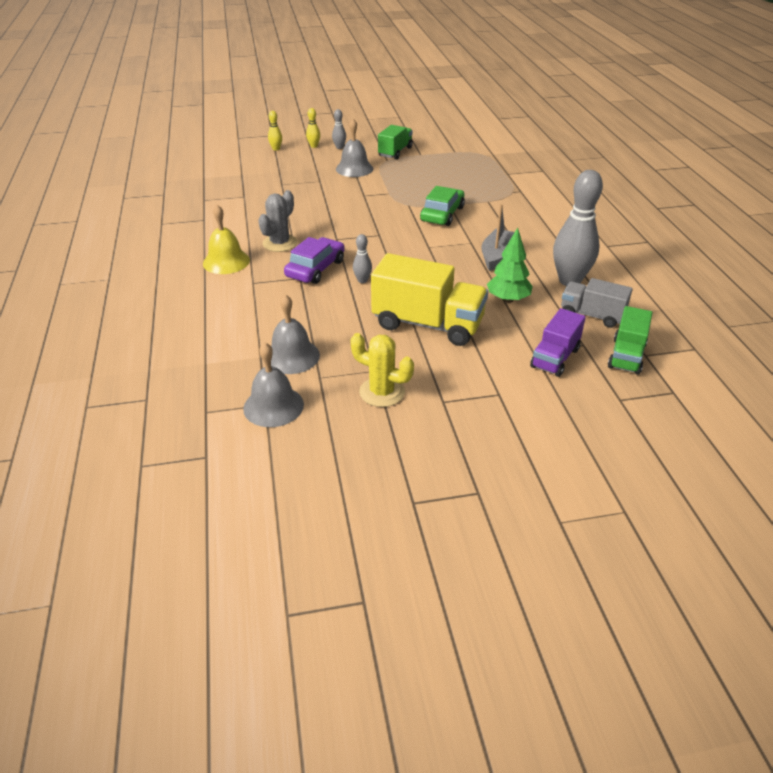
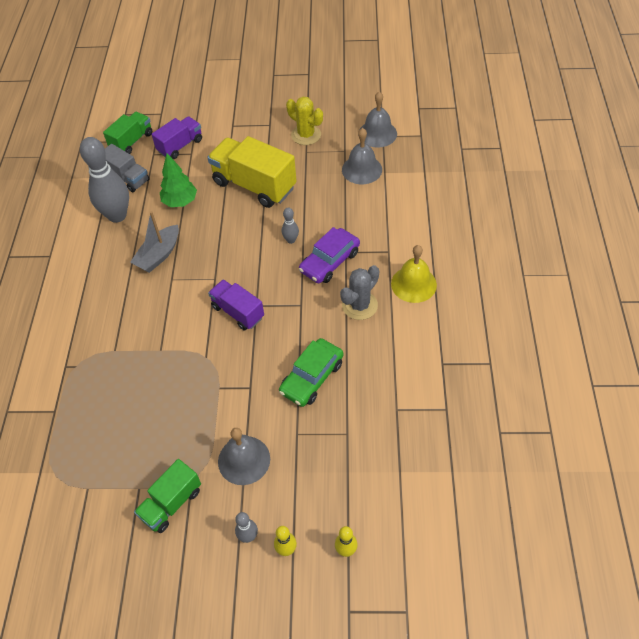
camera: 165 degrees left, 15 degrees up
(394, 229) = (238, 312): none -> purple truck
(442, 214) = (177, 332): green car -> green car (312, 377)

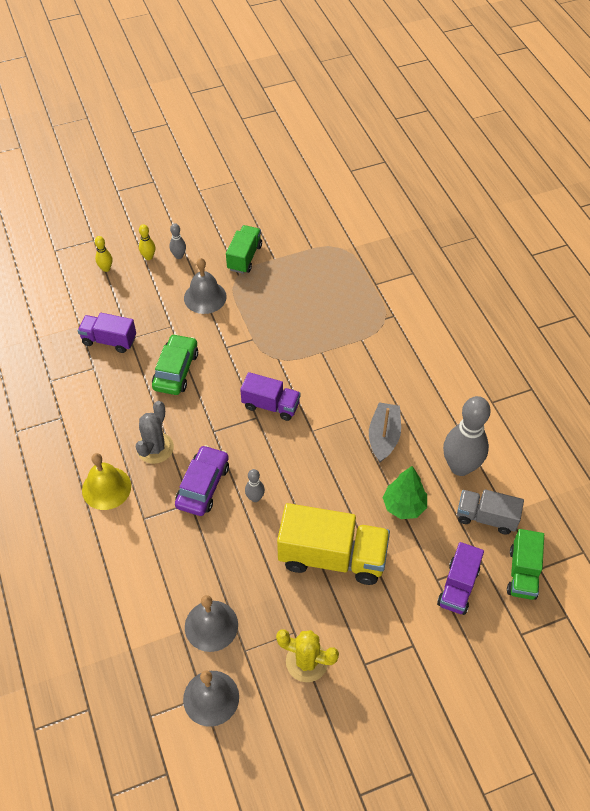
camera: 155 degrees right, 0 degrees up
(370, 438) = (109, 340): none -> purple truck

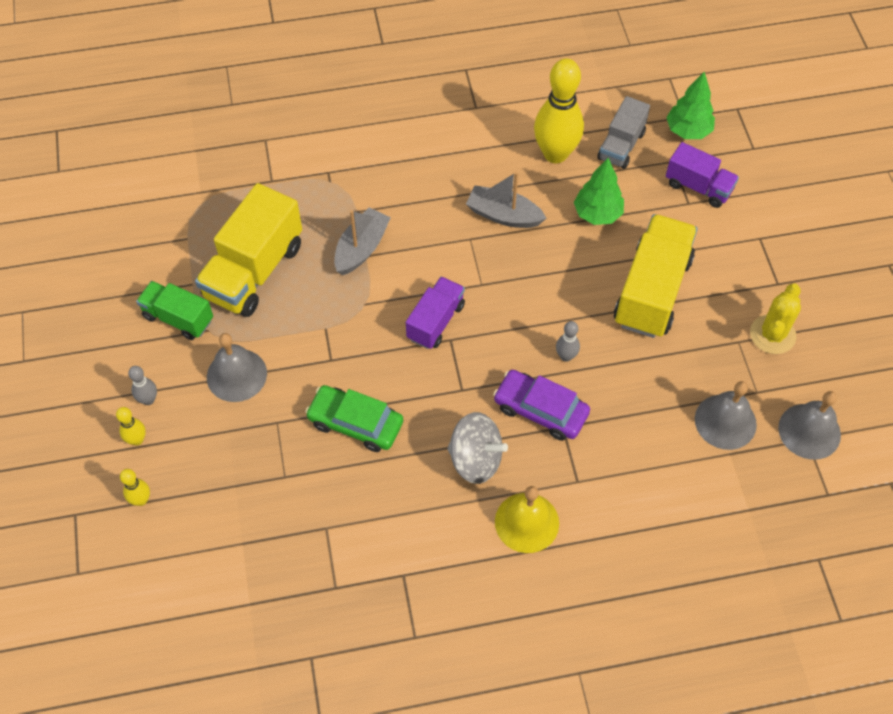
camera: 80 degrees left, 5 degrees up
(109, 340) = (282, 504): purple truck -> none
(155, 448) = (475, 459): grey cactus -> grey spinning top
(292, 289) = (254, 271): none -> yellow truck
(327, 348) = (361, 248): none -> grey boat
(460, 467) = (555, 154): grey bowling pin -> yellow bowling pin
(522, 573) = (688, 131): green truck -> green tree

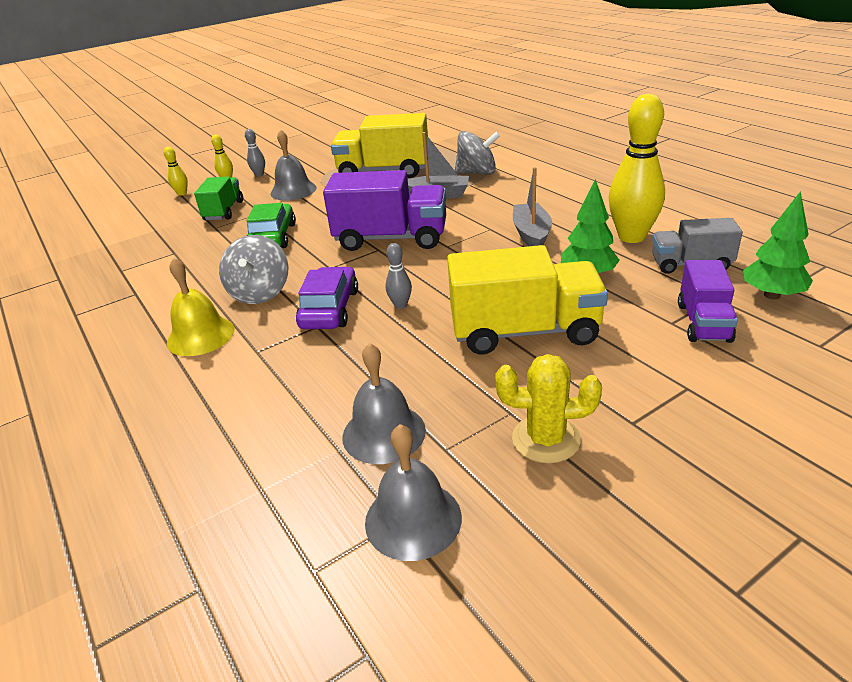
camera: 70 degrees right, 25 degrees down
(178, 318) = (327, 164): green truck -> green truck (224, 211)
(331, 192) = (477, 173): none -> grey spinning top
(435, 322) = (391, 238): purple truck -> purple truck, size x1.70

